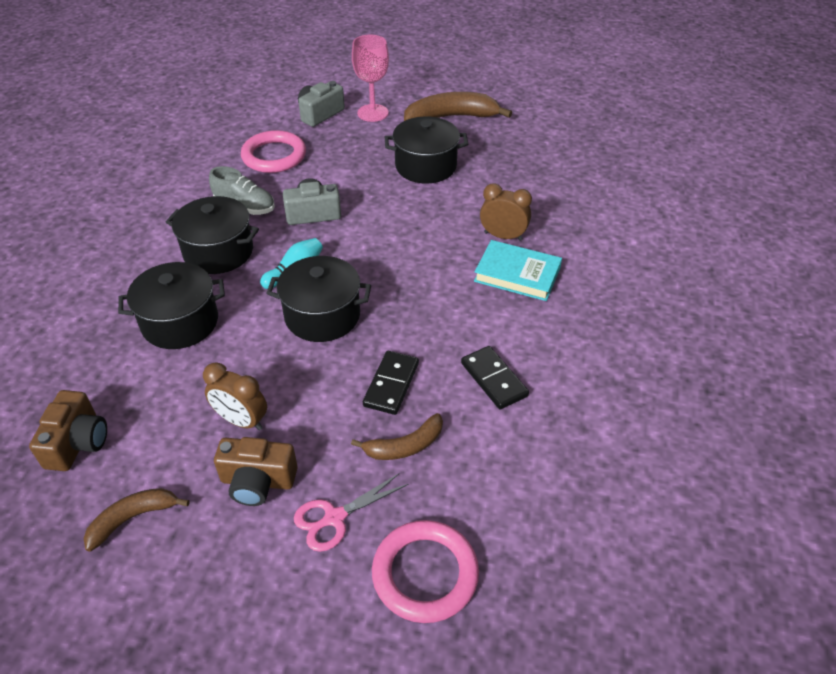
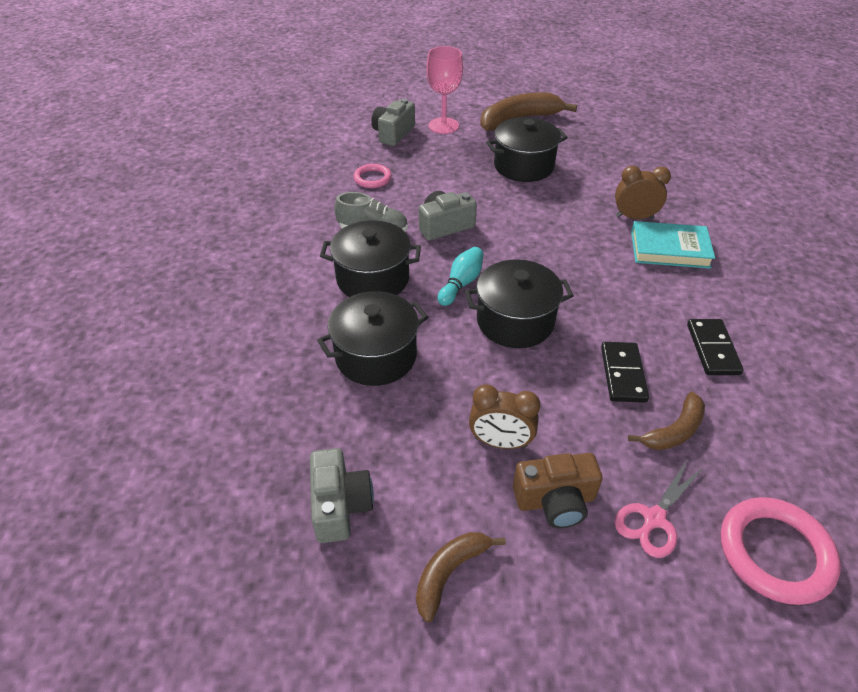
camera: 15 degrees left, 0 degrees up
(77, 442) = (340, 505): brown camera -> grey camera
(274, 156) = (372, 178): pink ring -> pink ring, size x0.58
(494, 379) = (713, 349): black domino -> black domino turned 45 degrees clockwise

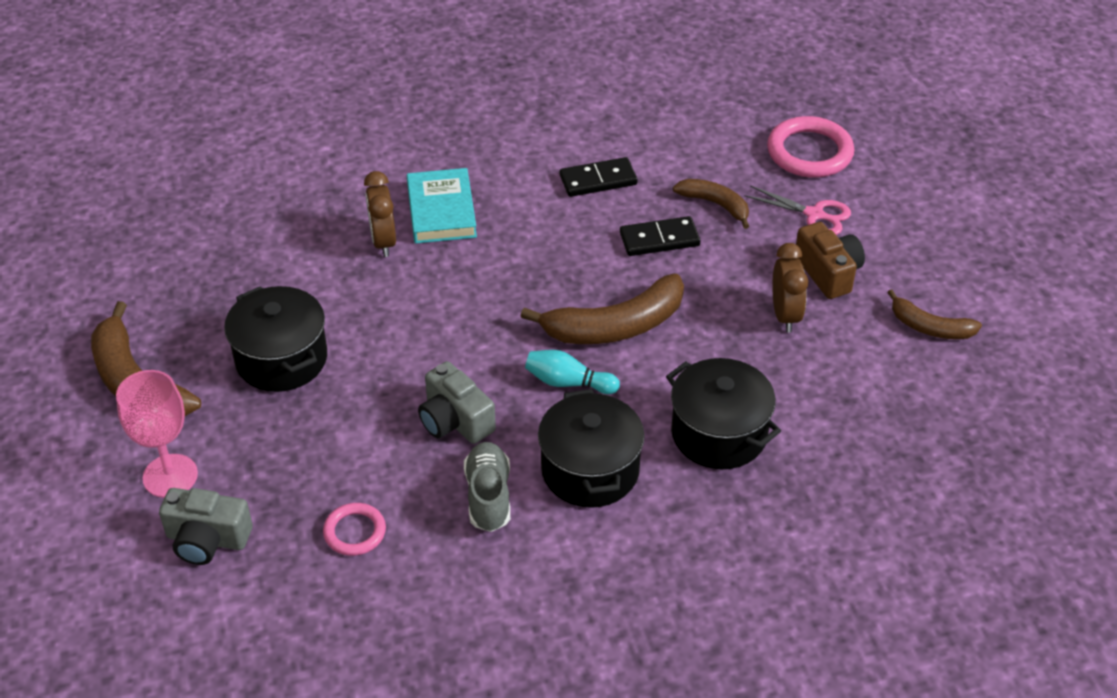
camera: 105 degrees left, 0 degrees up
(340, 505) = (910, 413): grey camera -> none
(515, 321) = (615, 326): black pot -> brown banana

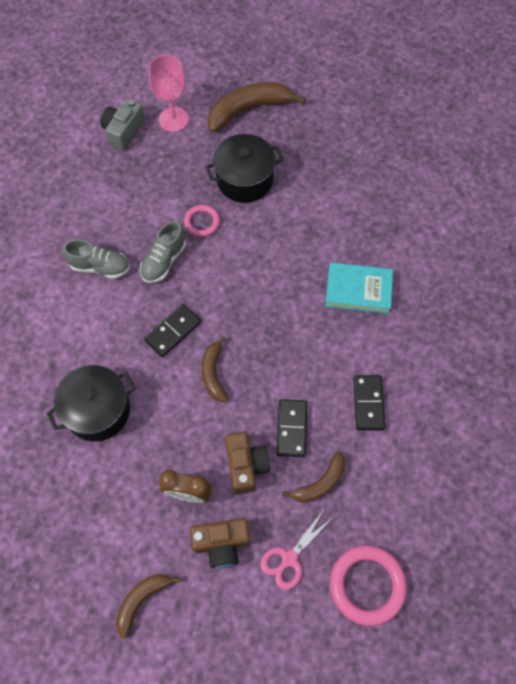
camera: 105 degrees right, 20 degrees up
(355, 532) = (101, 197): pink ring -> pink ring (202, 222)
(383, 242) = (335, 250): brown clock -> none
(455, 420) = (164, 261): grey camera -> grey shoe
(568, 382) = (173, 331): turquoise bowling pin -> black domino
(590, 470) = (98, 326): black pot -> none
(615, 326) = (213, 374): brown banana -> brown banana, size x0.58
(725, 270) = (246, 465): none -> brown camera

